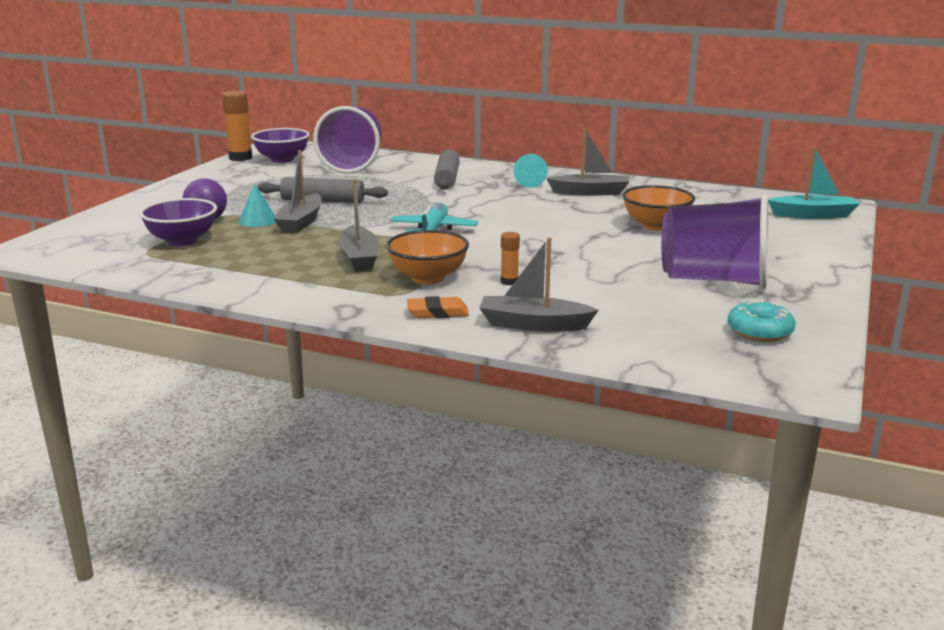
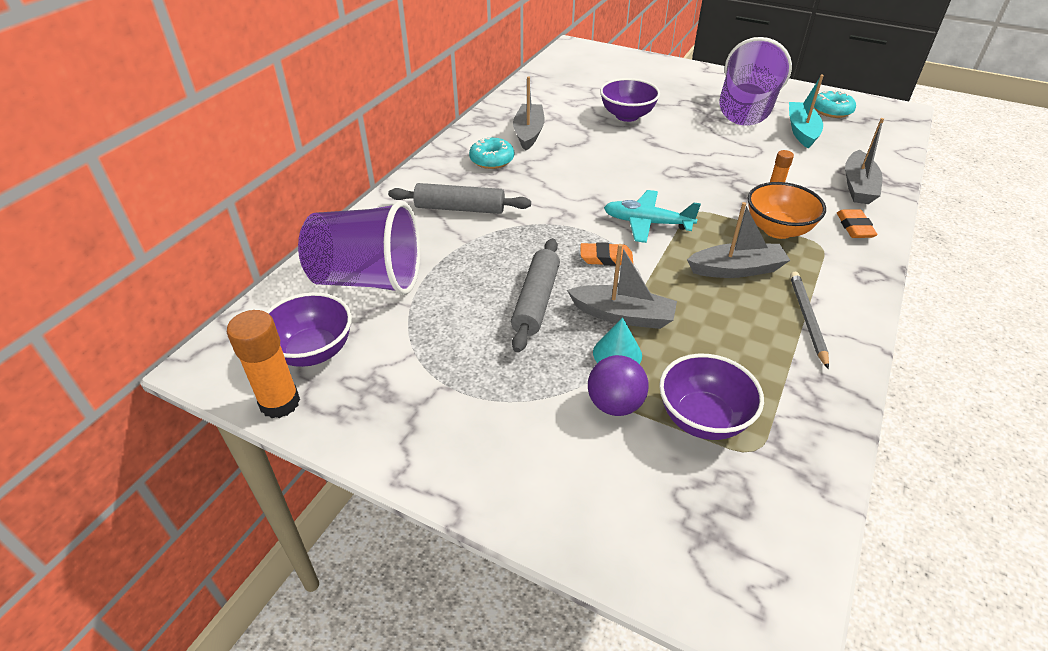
camera: 85 degrees left, 20 degrees up
(282, 278) = (807, 319): none -> grey pencil
(377, 218) = (606, 258): none -> orange eraser
(530, 183) = (492, 160): turquoise cone -> turquoise donut
(656, 226) = (627, 116): orange bowl -> purple bowl
(813, 215) = (599, 58): turquoise boat -> turquoise boat (801, 131)

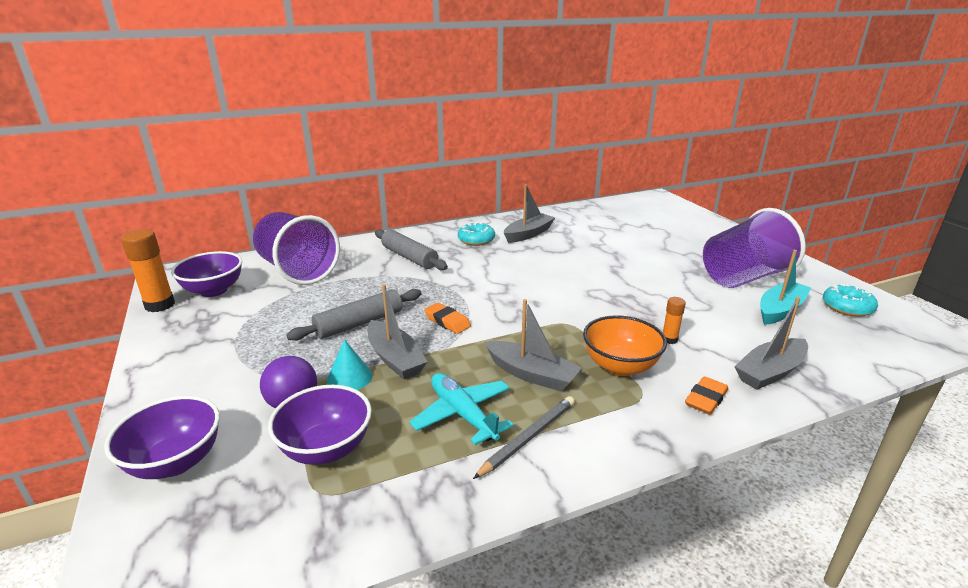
camera: 40 degrees right, 15 degrees down
(627, 116) = (623, 247): purple bowl -> purple bowl (175, 462)
(647, 223) = (515, 315): turquoise plane -> turquoise plane (462, 414)

